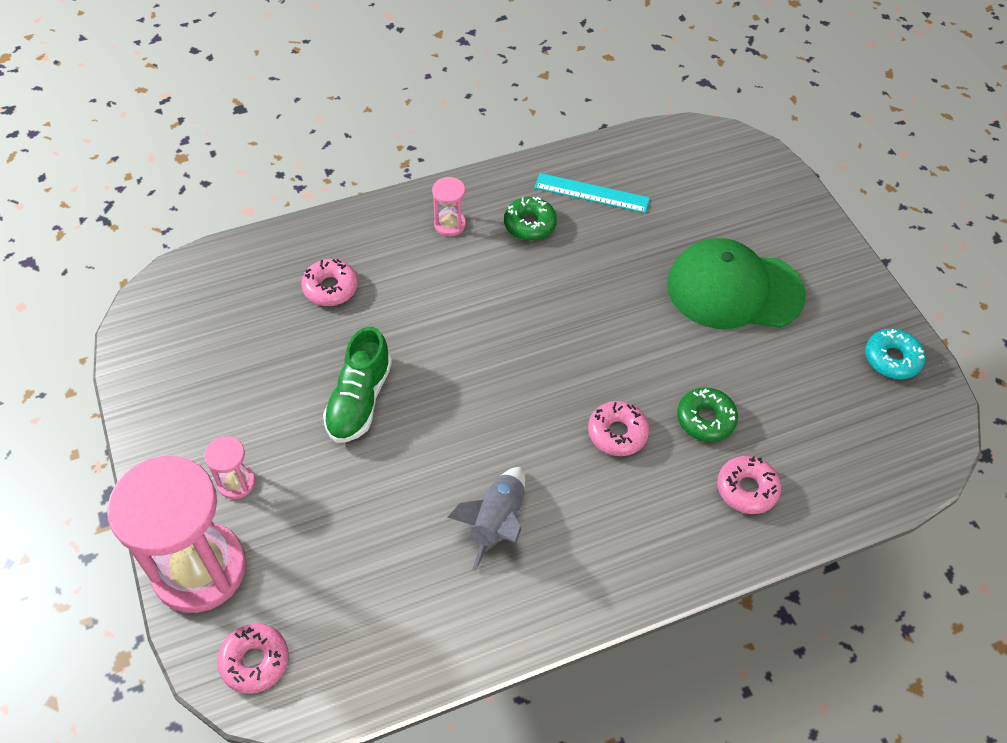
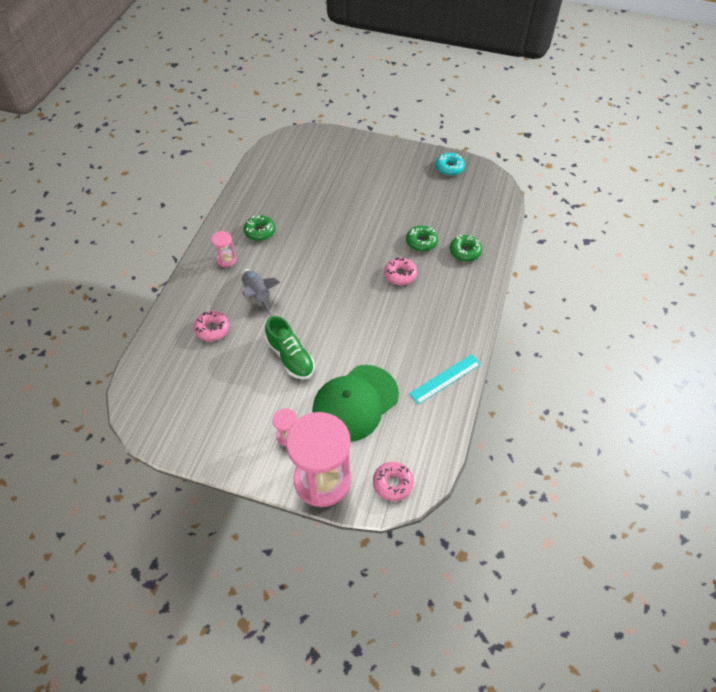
camera: 50 degrees left, 0 degrees up
(496, 522) = (404, 345): grey rocket -> grey rocket (257, 294)
(591, 193) = (267, 199): turquoise ruler -> turquoise ruler (445, 379)
(734, 289) = (369, 189): green cap -> green cap (355, 403)
(747, 489) = (465, 251): pink donut -> green donut

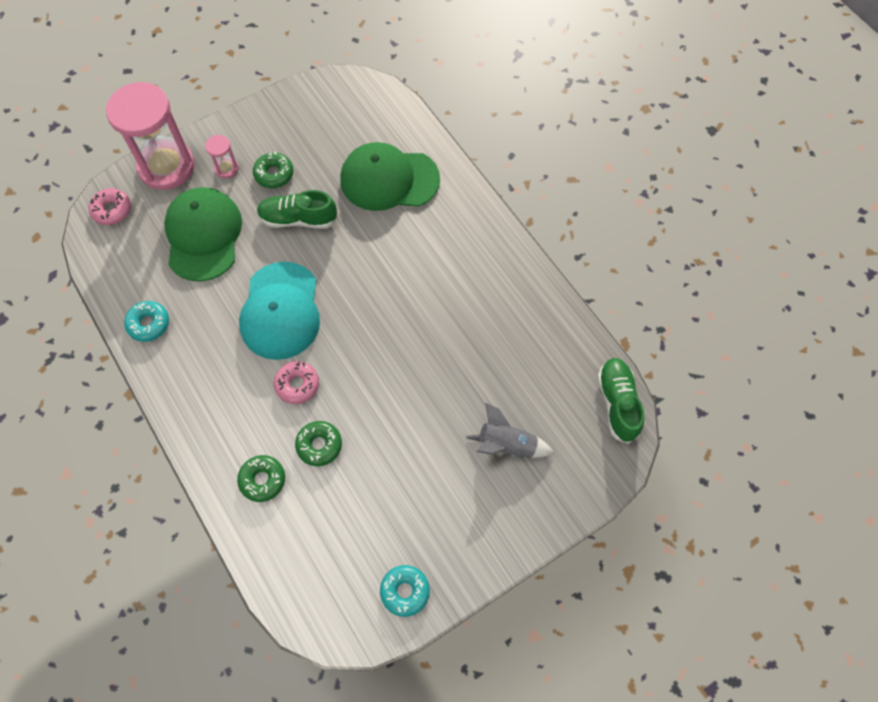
camera: 130 degrees right, 10 degrees up
(212, 329) = (389, 179): pink donut -> green cap
(226, 260) = (467, 240): pink hourglass -> none
(257, 294) = (396, 239): grey rocket -> grey rocket (507, 445)
(260, 231) = (482, 295): green donut -> green donut (274, 174)
(275, 148) = (617, 403): none -> green shoe
(364, 316) = (281, 311): none -> turquoise cap
(445, 379) = (148, 324): turquoise ruler -> turquoise donut

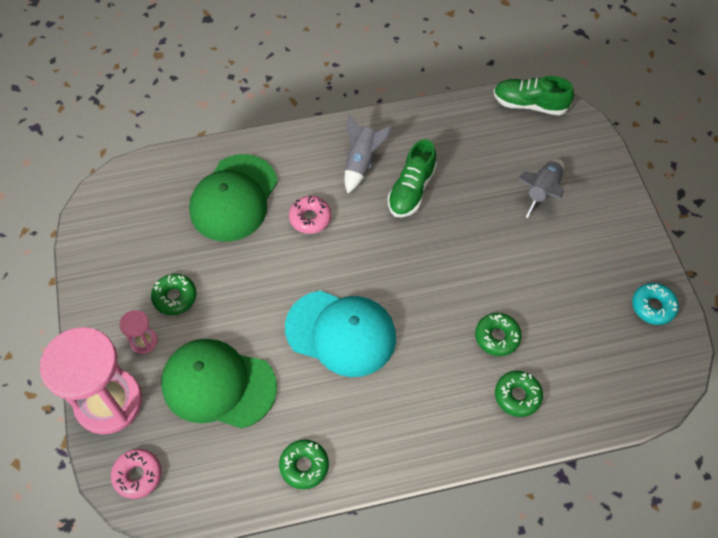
camera: 70 degrees left, 5 degrees down
(148, 324) = (304, 466): turquoise donut -> green donut
(297, 385) = (428, 339): pink donut -> pink donut (310, 218)
(298, 219) = (241, 289): green shoe -> green shoe (411, 190)
(472, 268) = (361, 162): none -> grey rocket

